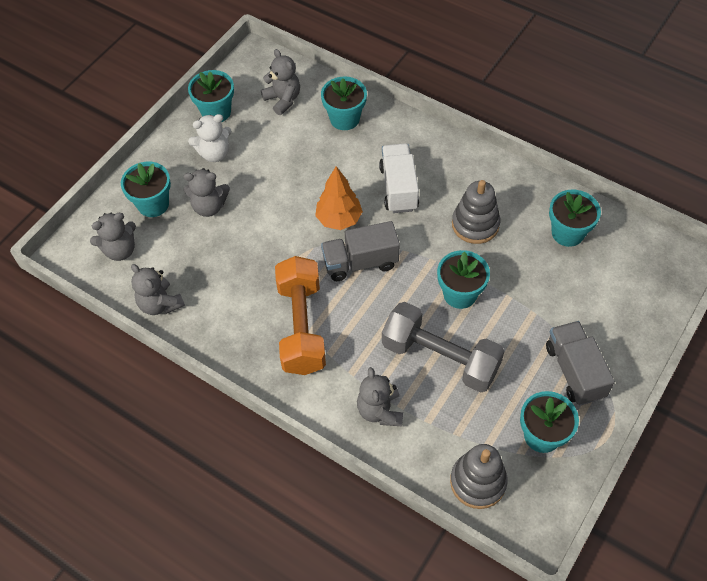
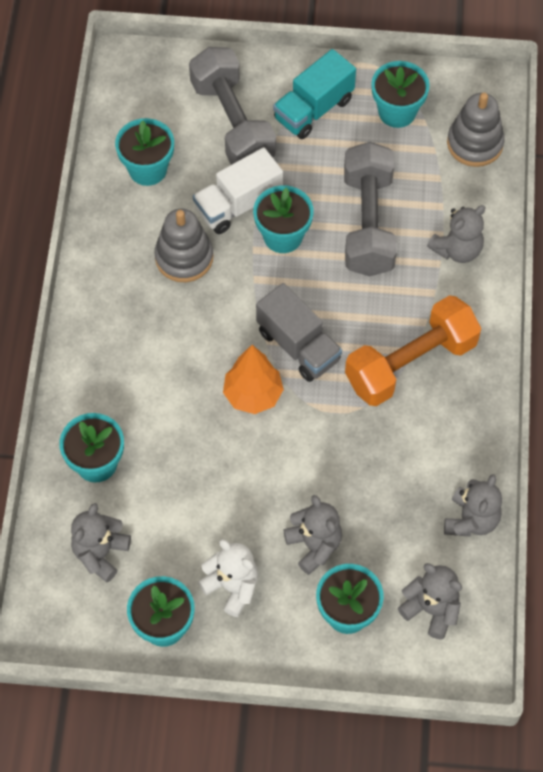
camera: 120 degrees left, 5 degrees up
(398, 188) = (174, 354): white truck -> white truck (238, 205)
(574, 371) = (313, 109): grey truck -> turquoise truck
(586, 306) = (232, 123): none -> grey dumbbell

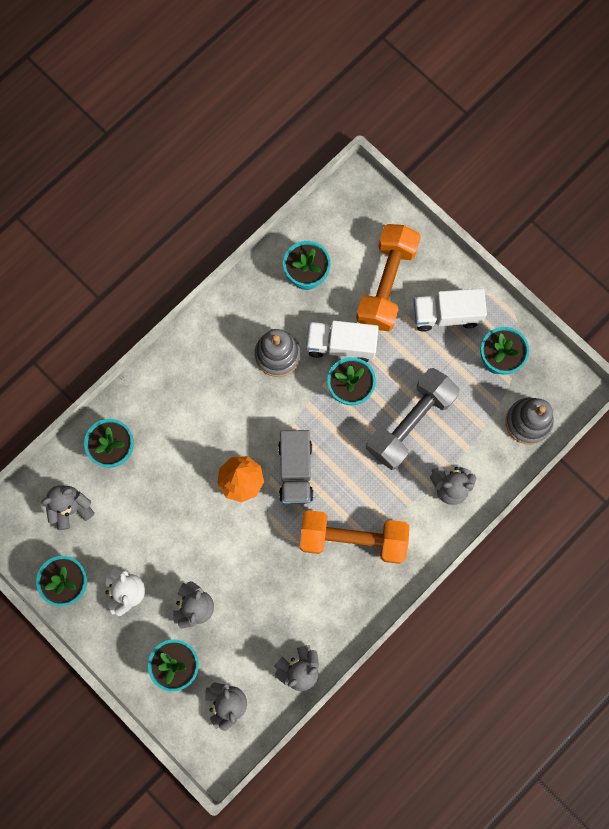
camera: 40 degrees right, 15 degrees up
(232, 123) = (386, 284): grey dumbbell -> orange dumbbell
(313, 109) = (446, 314): turquoise truck -> white truck

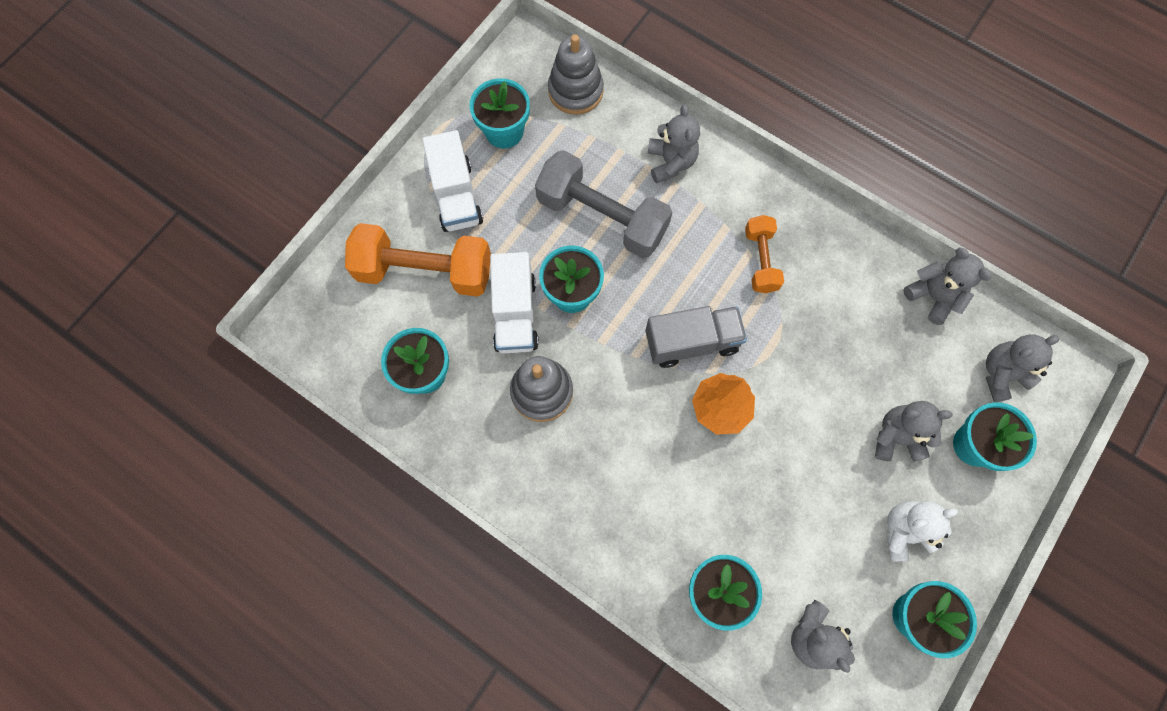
camera: 100 degrees left, 5 degrees down
(353, 539) = (760, 260): orange dumbbell -> orange dumbbell, size x0.55

